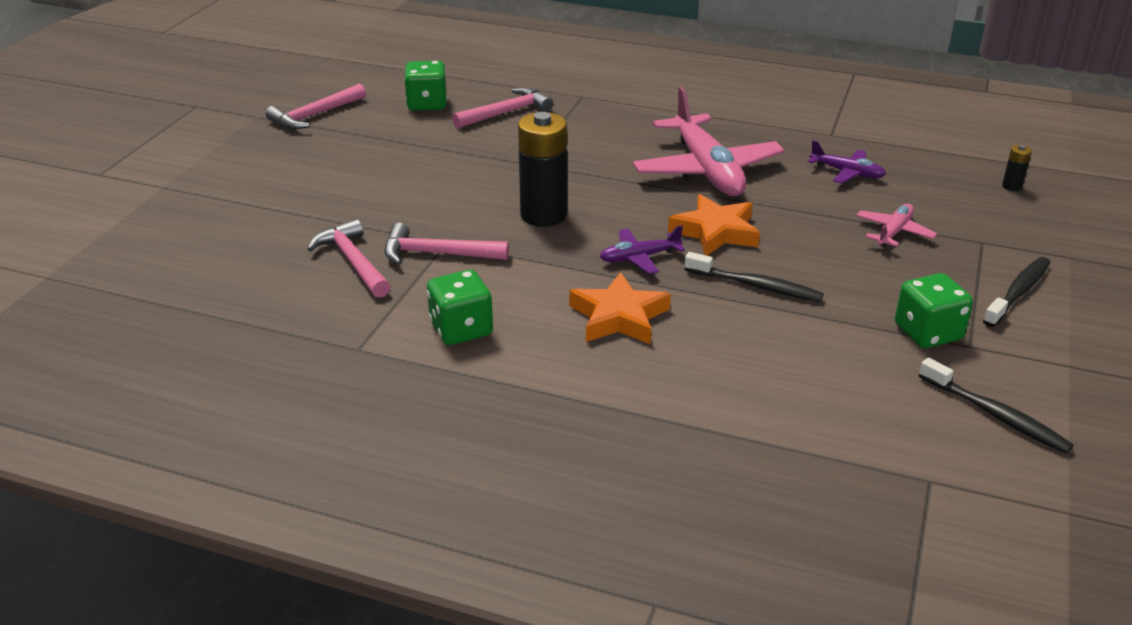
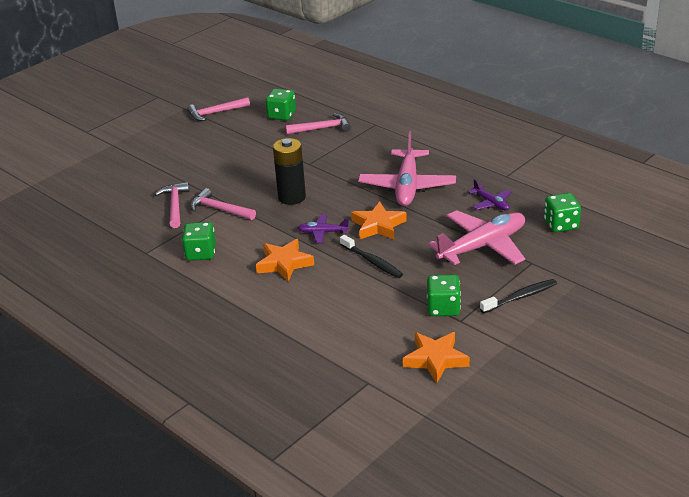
camera: 25 degrees right, 0 degrees up
(894, 232) = (482, 246): pink plane -> pink plane, size x2.09
(968, 184) = (561, 225): none -> green dice
(995, 415) = (435, 359): black toothbrush -> orange star
(1011, 186) = (588, 231): black battery -> none

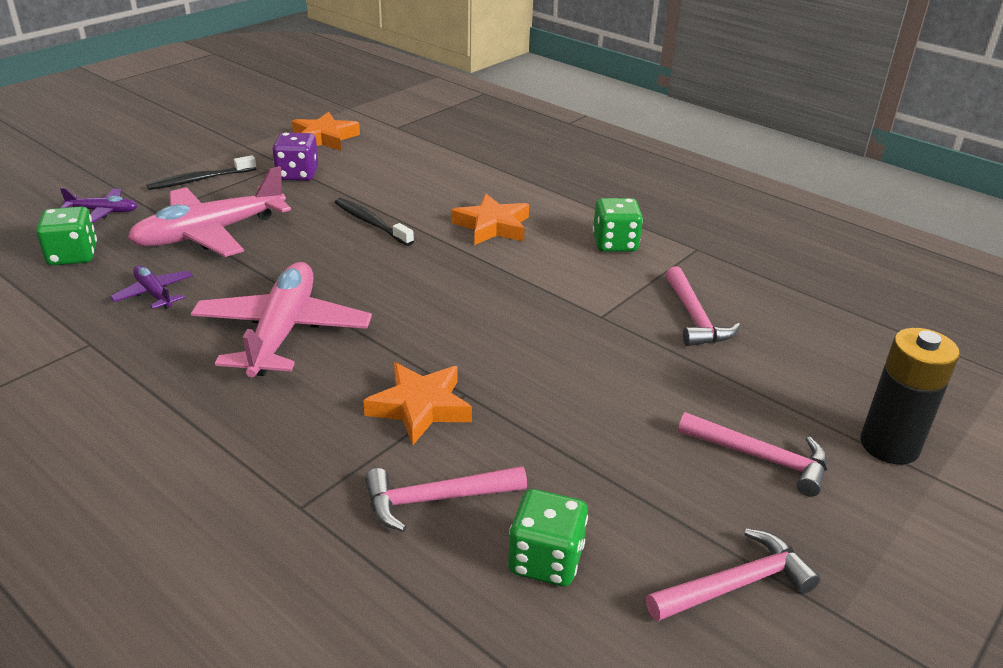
camera: 175 degrees right, 0 degrees up
(219, 209) = (613, 306): pink hammer -> pink hammer (760, 458)
(292, 197) = (492, 322): black battery -> black battery (889, 445)
(323, 232) = (438, 262): purple plane -> purple plane (103, 211)
(378, 226) = (351, 268): orange star -> orange star (420, 407)
(443, 308) = (297, 174): green dice -> purple dice

